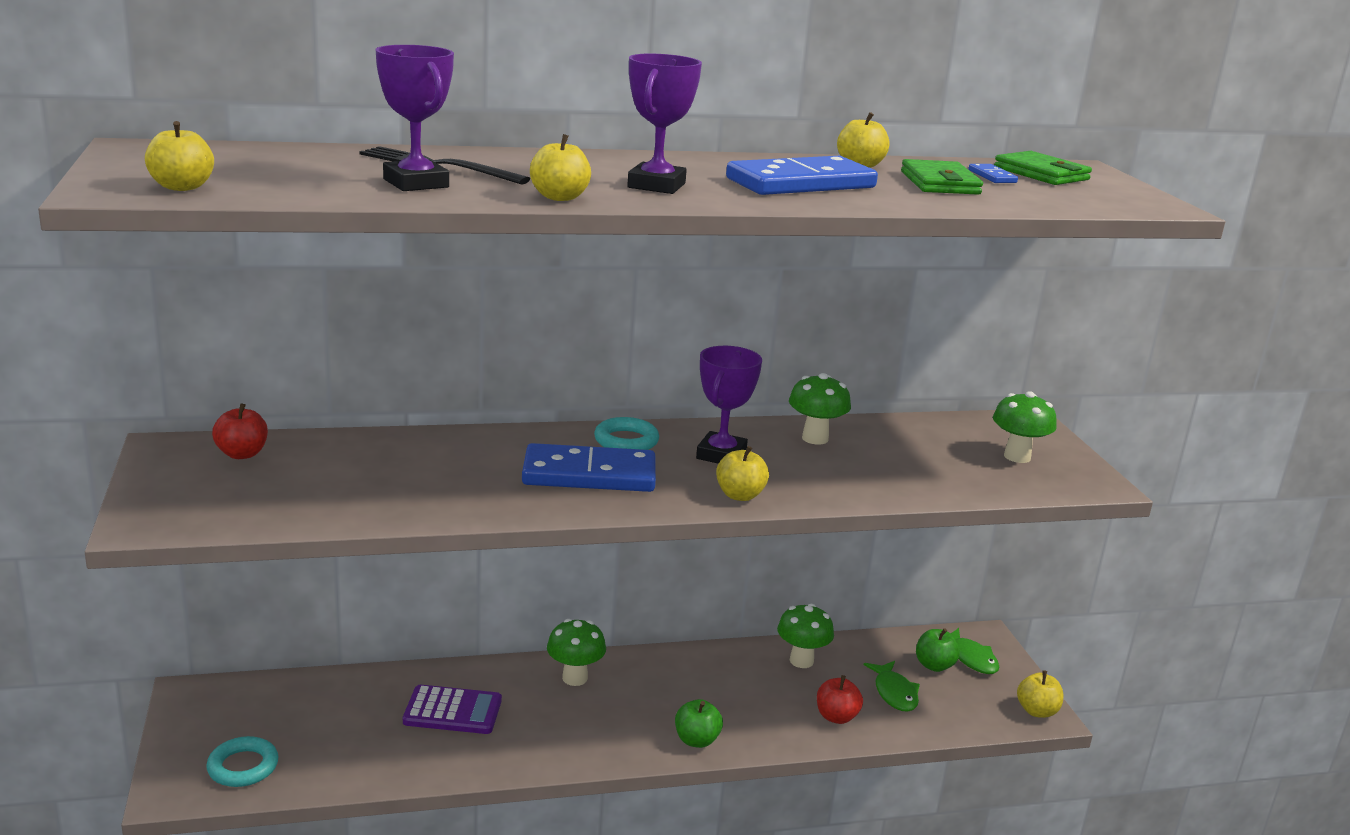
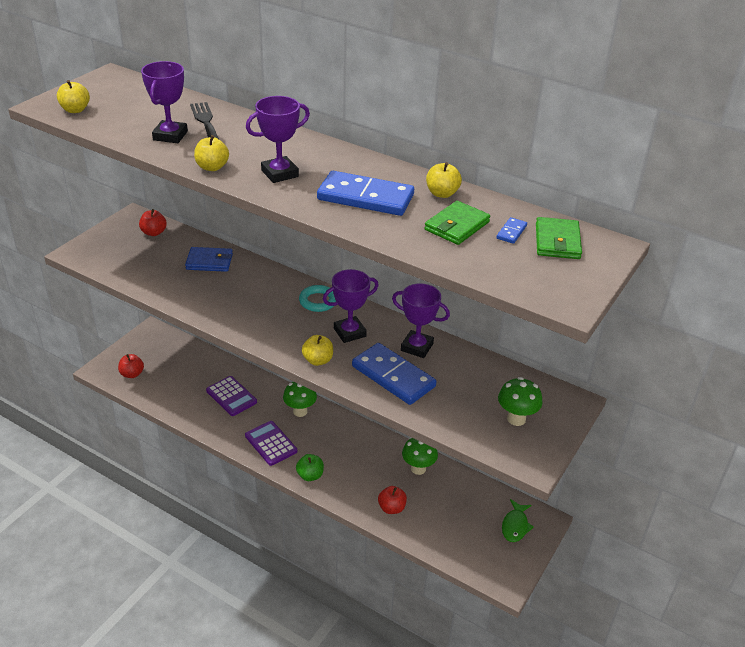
camera: 45 degrees right, 15 degrees up
(243, 767) = (132, 374): turquoise ring -> red apple
(399, 455) = (209, 262): none -> blue wallet
(589, 474) = (270, 312): blue domino -> blue domino (393, 376)
(593, 735) = (271, 443): none -> purple calculator
(815, 438) = (417, 347): green mushroom -> purple trophy
(894, 693) = (441, 516): green fish -> none
(934, 665) = (487, 516): green apple -> none
(1037, 711) = (506, 578): yellow apple -> none

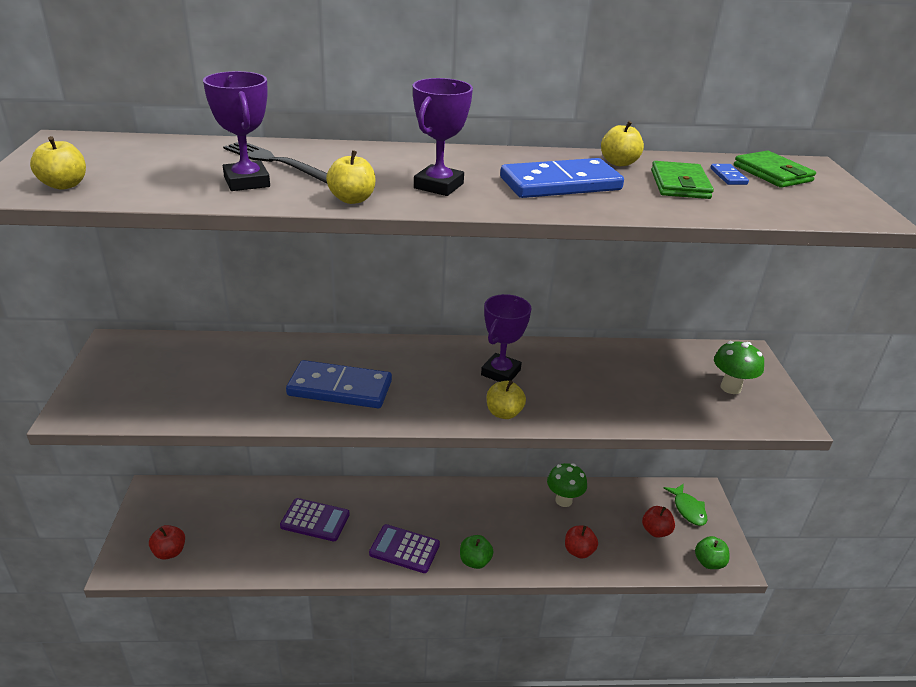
camera: 35 degrees left, 5 degrees down
(154, 232) = (162, 352): red apple -> red apple (655, 531)
(209, 262) = (268, 359): blue wallet -> none
(300, 411) = (403, 500): green mushroom -> none
(318, 301) = (434, 355): turquoise ring -> none
(393, 376) = (590, 396): blue domino -> blue domino (340, 388)
(417, 347) = (576, 360): purple trophy -> none
(487, 570) = (709, 562): none -> green apple

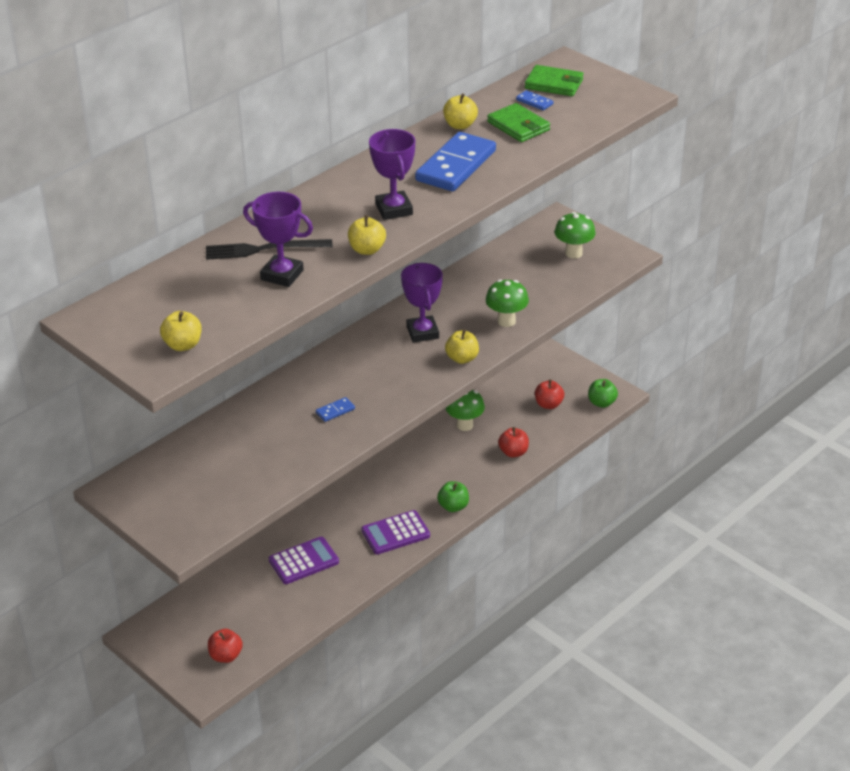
camera: 40 degrees left, 5 degrees up
(340, 388) = (335, 411): blue domino -> blue domino, size x0.41
(588, 407) = (506, 321): none -> green mushroom
(688, 509) = (554, 375): green fish -> none

